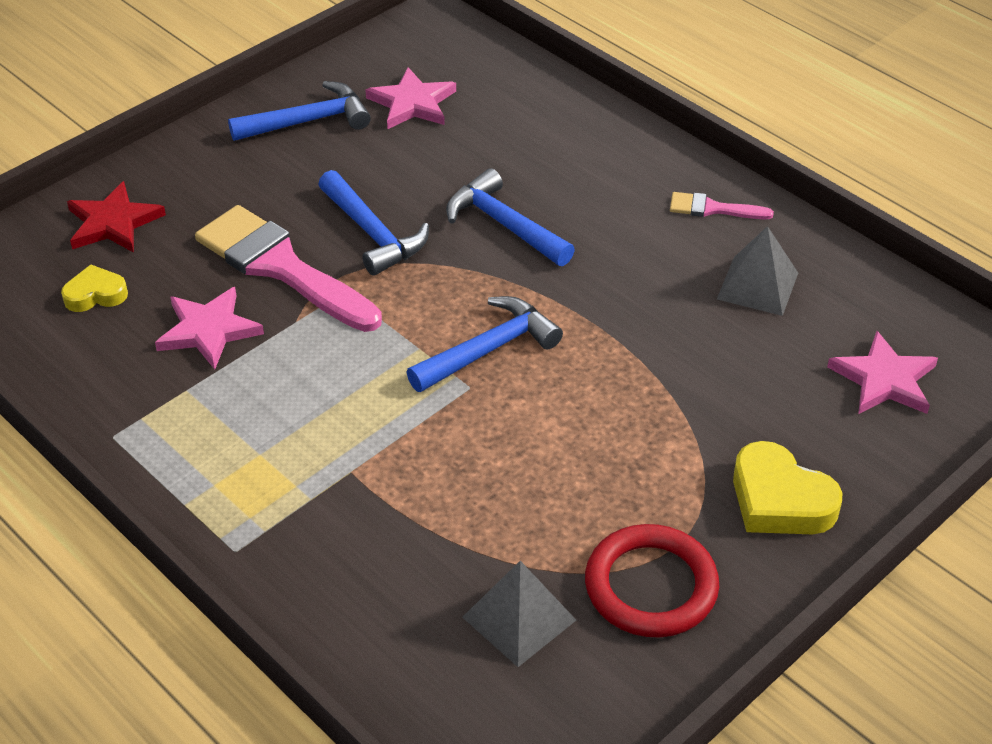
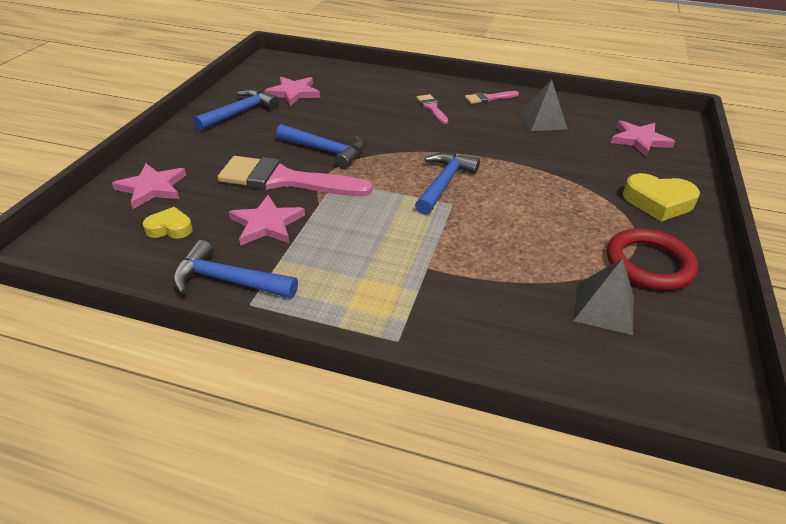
camera: 30 degrees left, 5 degrees down
(95, 294) = (170, 228): yellow heart -> yellow heart turned 45 degrees clockwise
(113, 223) = (152, 188): red star -> pink star
(504, 224) = (394, 129): blue hammer -> blue hammer (228, 280)
(599, 201) = (432, 108): none -> pink brush

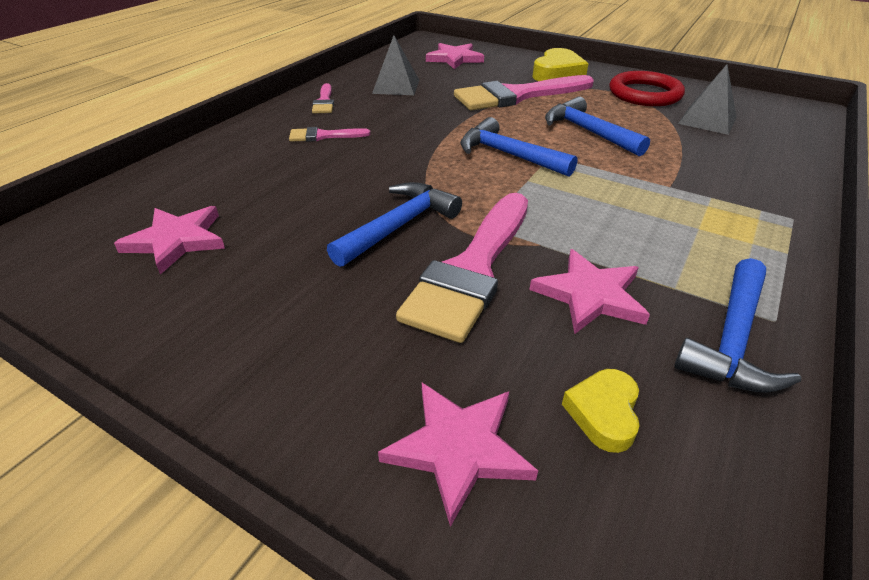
camera: 75 degrees left, 0 degrees up
(240, 112) = (205, 309): blue hammer -> blue hammer (588, 131)
(573, 181) = (517, 95): none -> pink brush

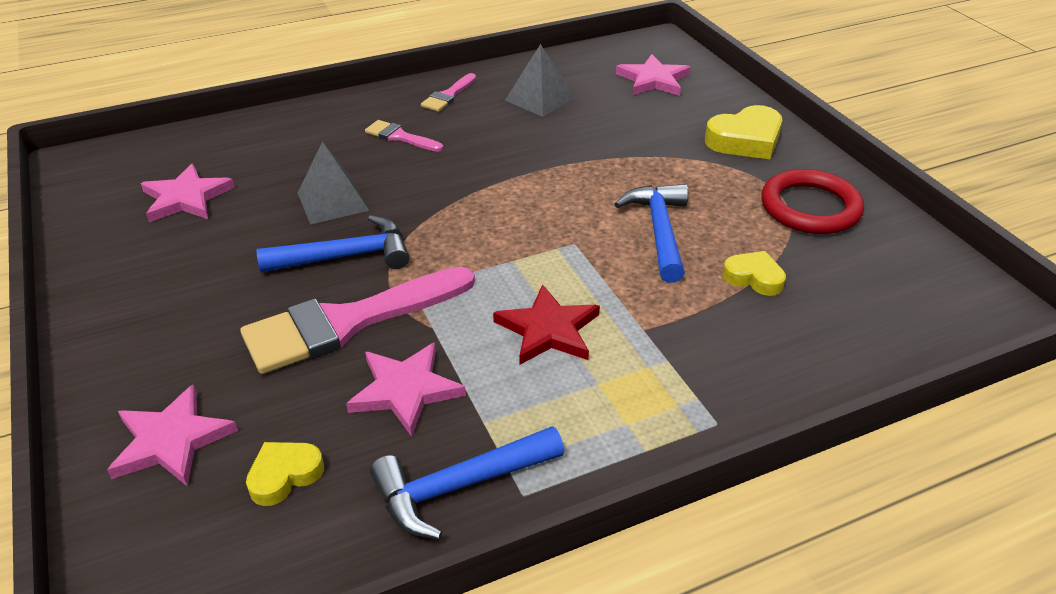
camera: 35 degrees right, 0 degrees up
(508, 155) = (535, 224): blue hammer -> none
(517, 95) = (651, 155): pink brush -> none
(617, 211) = (548, 330): none -> red star
(677, 136) = (754, 278): none -> yellow heart
(707, 120) = (829, 272): grey pyramid -> grey pyramid (332, 201)

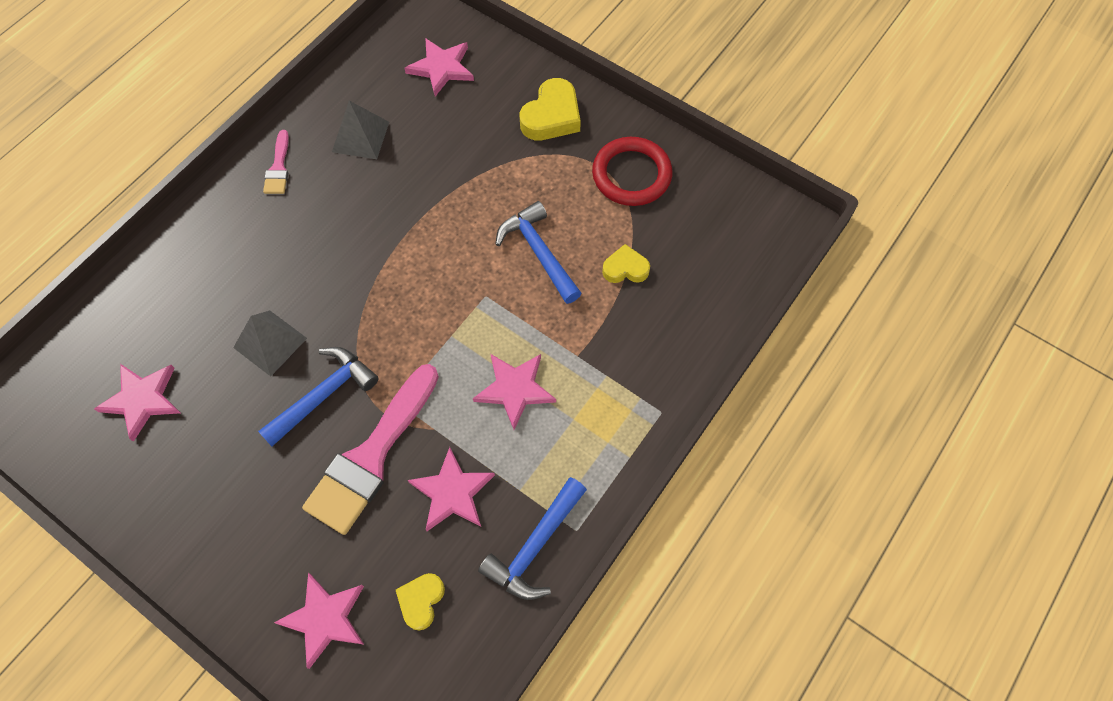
camera: 30 degrees left, 25 degrees up
(400, 137) = (273, 240): pink brush -> none
(548, 330) = (515, 389): red star -> pink star

